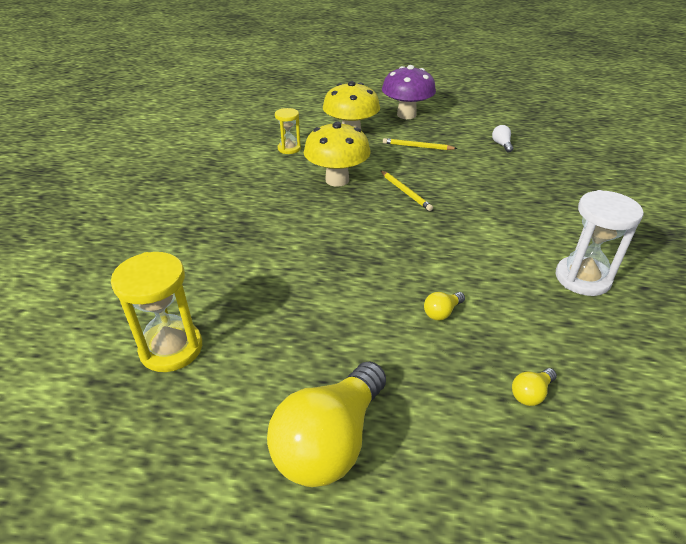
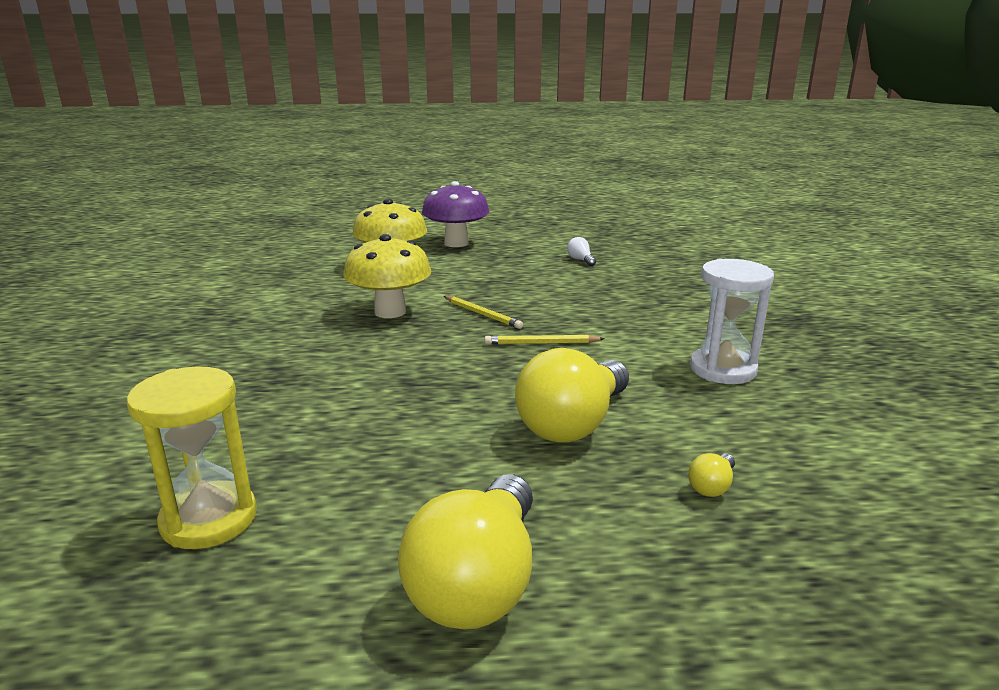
camera: 15 degrees left, 15 degrees down
(289, 149) = (314, 288): yellow hourglass -> none
(417, 147) = (481, 271): yellow pencil -> yellow pencil (541, 343)
(442, 312) = (573, 424): yellow light bulb -> yellow light bulb, size x2.45

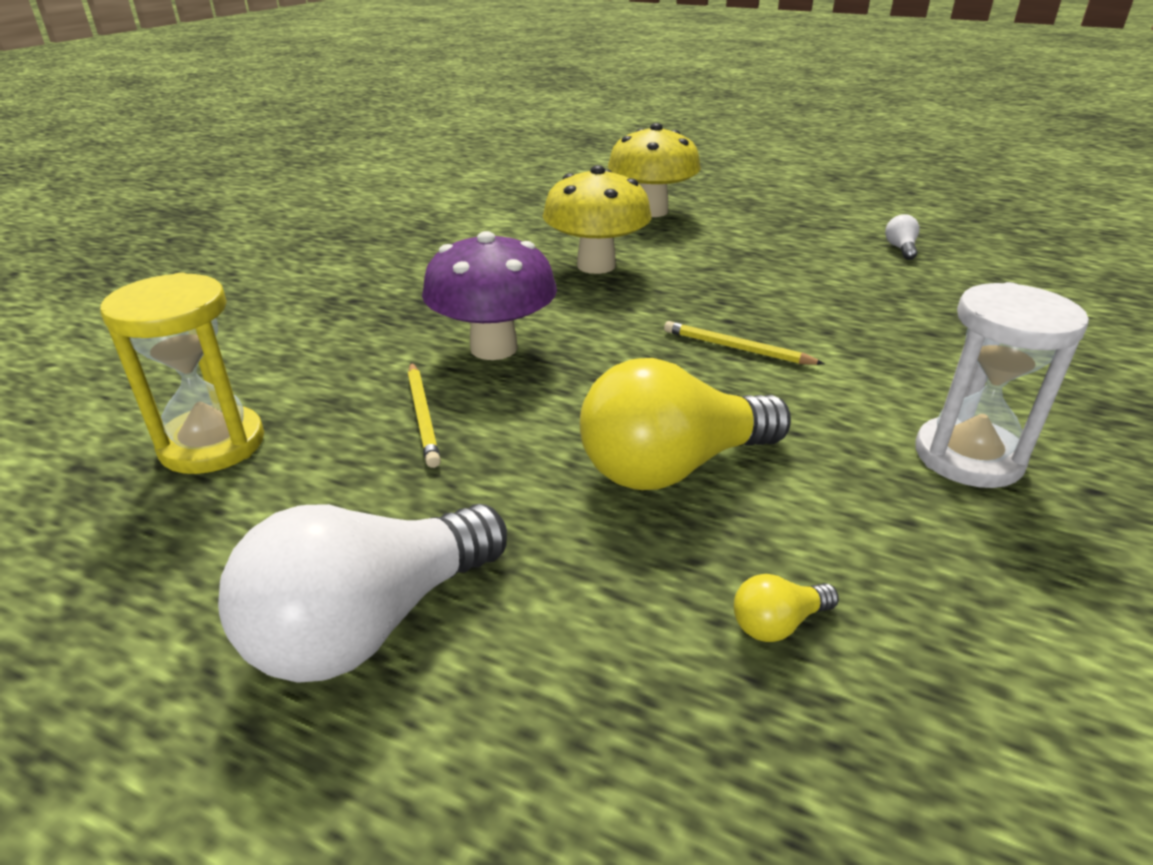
camera: 30 degrees right, 10 degrees up
(456, 243) = (754, 197): purple mushroom -> purple mushroom (494, 348)
(478, 583) = (369, 624): yellow light bulb -> white light bulb
(482, 314) = (699, 293): yellow pencil -> yellow pencil (422, 416)

